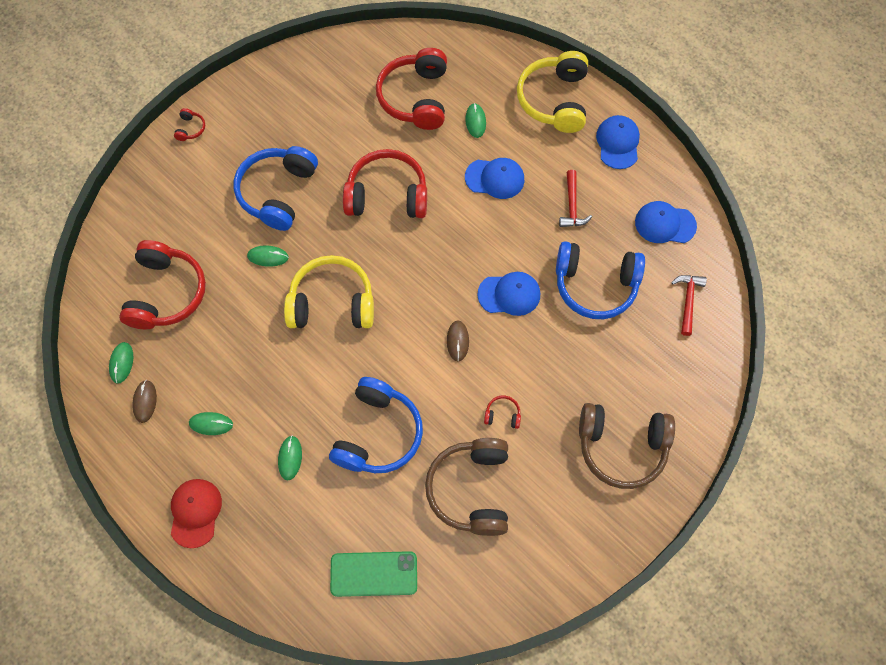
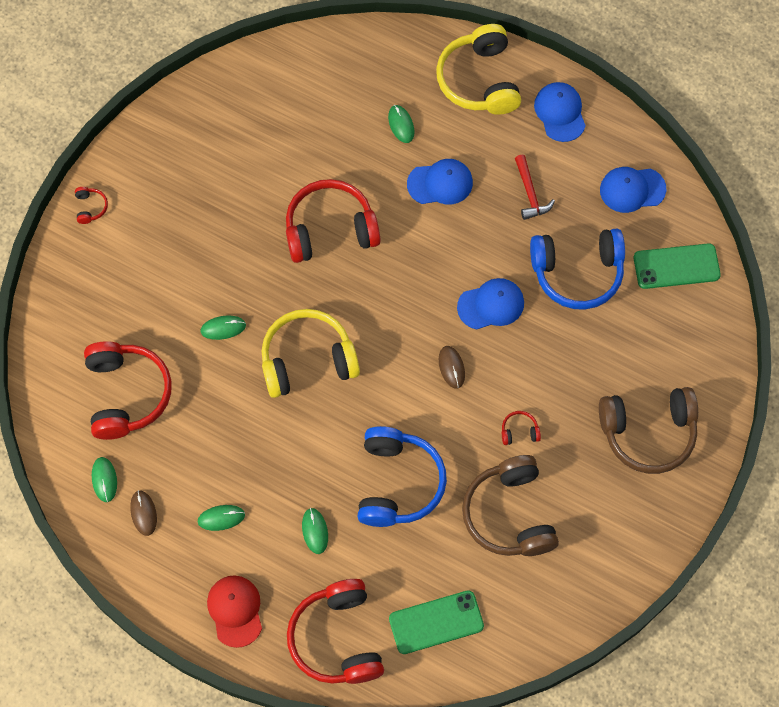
camera: 15 degrees left, 0 degrees up
(277, 192) = (210, 255): blue headphones -> none
(415, 97) = (328, 113): red headphones -> red headphones (337, 638)
(687, 301) = (676, 266): red hammer -> green phone

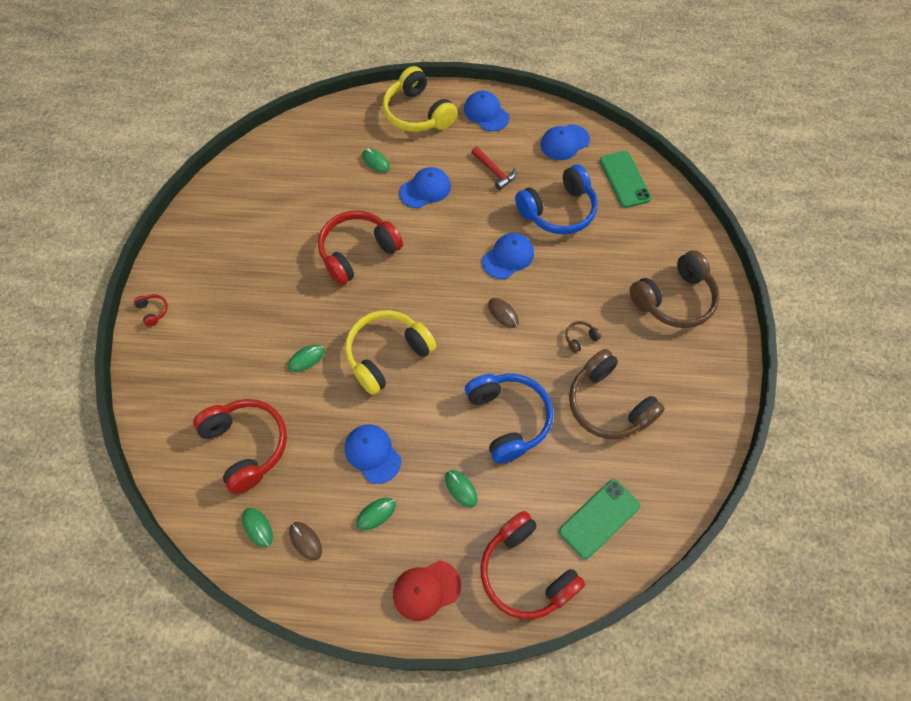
camera: 25 degrees left, 5 degrees down
(235, 611) = (426, 590): red cap -> red cap turned 75 degrees counterclockwise
(245, 457) = (372, 454): none -> blue cap
(519, 431) = (580, 338): red headphones -> brown headphones
(676, 266) = (624, 179): green phone -> green phone turned 75 degrees counterclockwise

